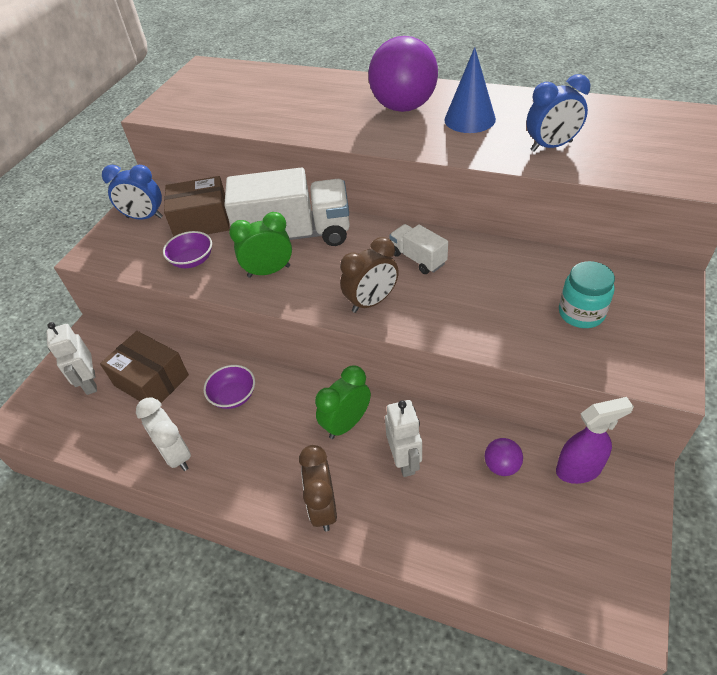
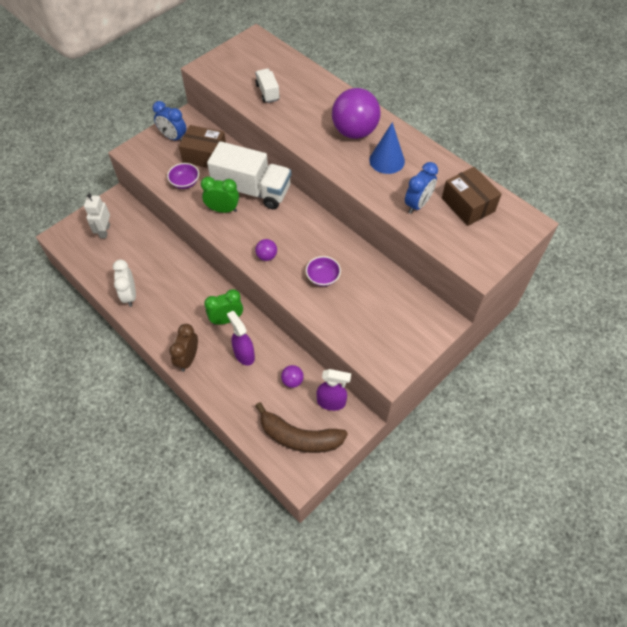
camera: 20 degrees right, 10 degrees up
(151, 380) = (137, 245): brown box -> brown box (468, 205)
(233, 396) = (176, 275): purple bowl -> purple bowl (323, 277)
(371, 302) = (266, 256): brown clock -> purple ball
(405, 461) = (244, 354): white robot -> purple spray bottle
(418, 258) = (312, 239): white truck -> white truck (267, 92)
(551, 146) = (417, 204): blue clock -> blue clock turned 60 degrees counterclockwise
(574, 546) = (299, 437): none -> brown banana
(581, 313) = (376, 317): turquoise jar -> none

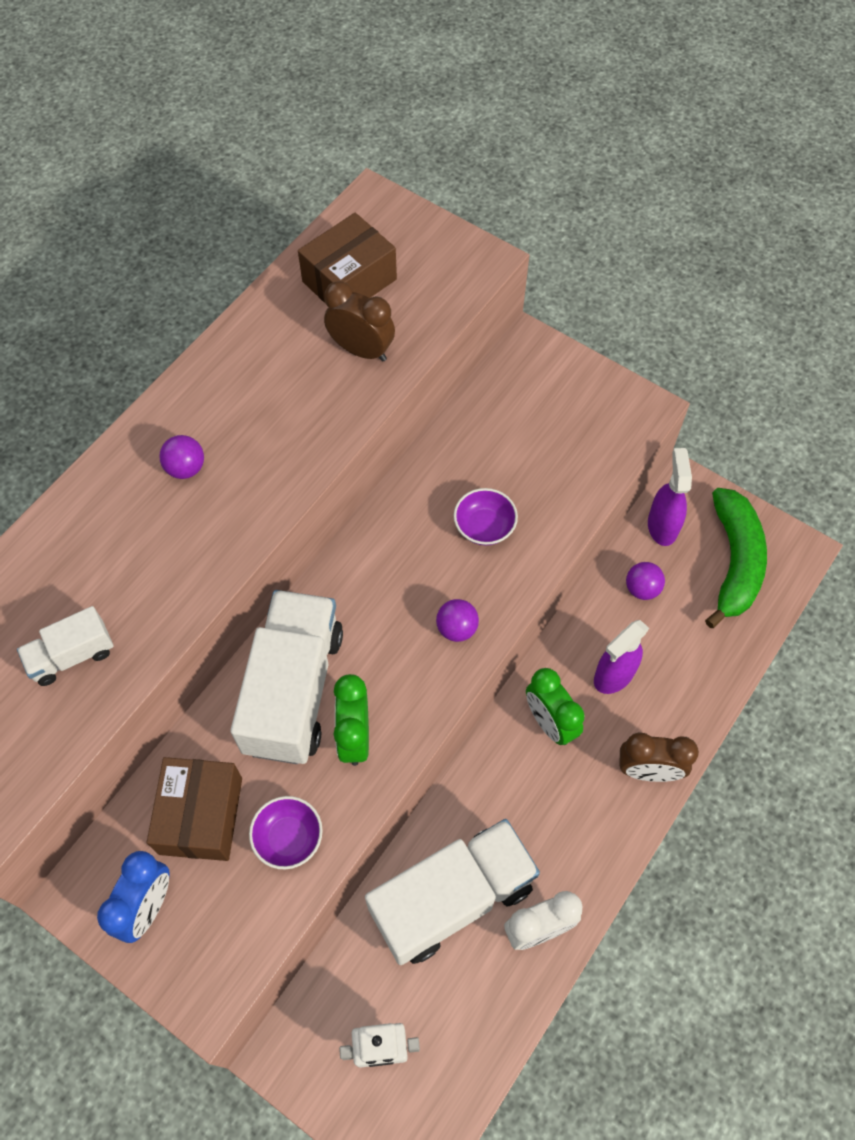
camera: 100 degrees left, 5 degrees up
(155, 264) = (452, 898): none -> white truck
(299, 437) = (734, 562): brown banana -> green banana
(354, 132) = (186, 468): purple ball -> purple ball, size x0.44
(387, 160) = (259, 406): blue cone -> none
(417, 204) = (361, 350): blue clock -> brown clock

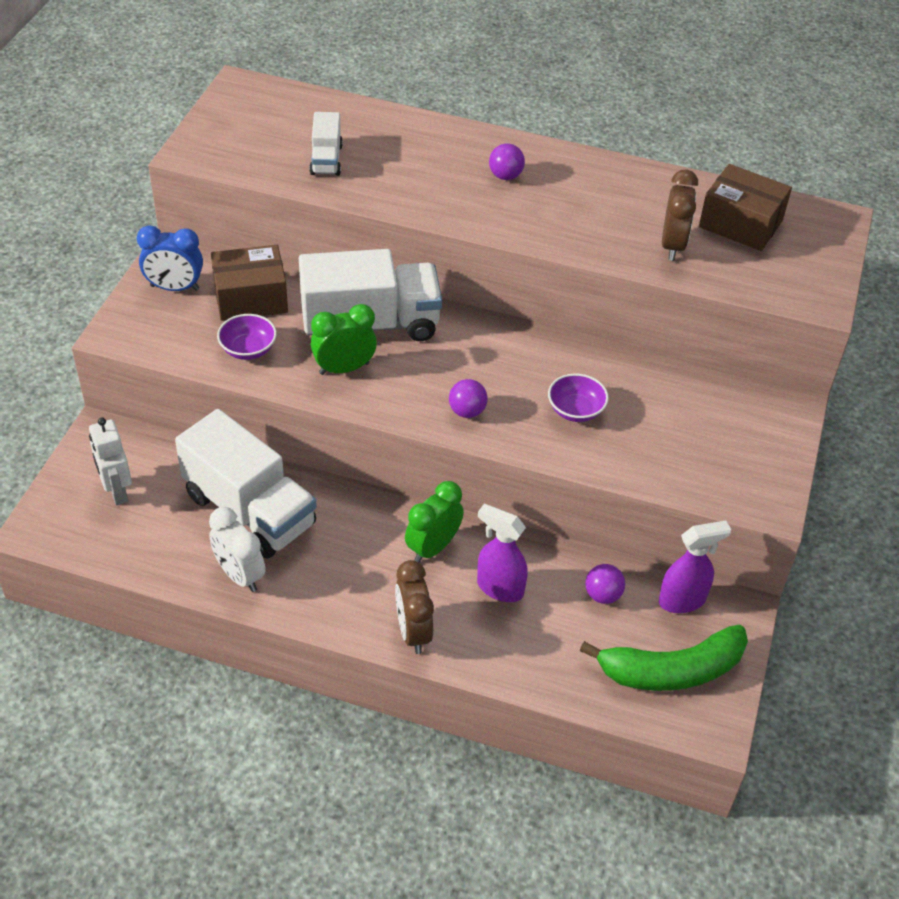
camera: 70 degrees right, 15 degrees down
(72, 655) = (326, 160): white truck -> white truck turned 135 degrees counterclockwise

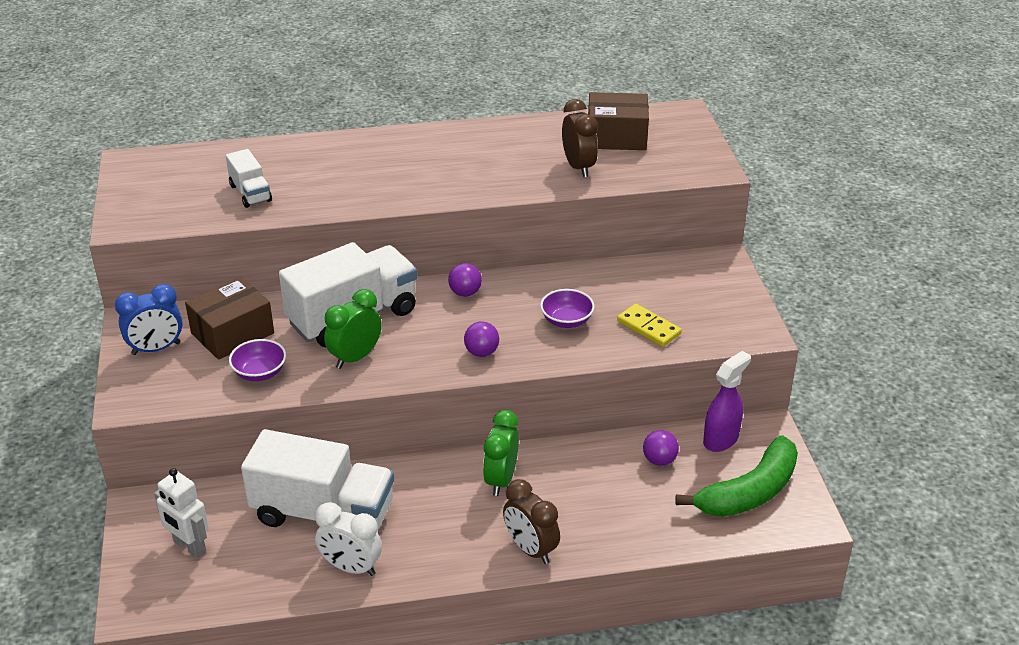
camera: 25 degrees left, 10 degrees down
(499, 588) = (576, 488): purple spray bottle -> none
(505, 176) = (411, 159): purple ball -> purple ball (465, 293)
(655, 452) = (648, 328): none -> yellow domino

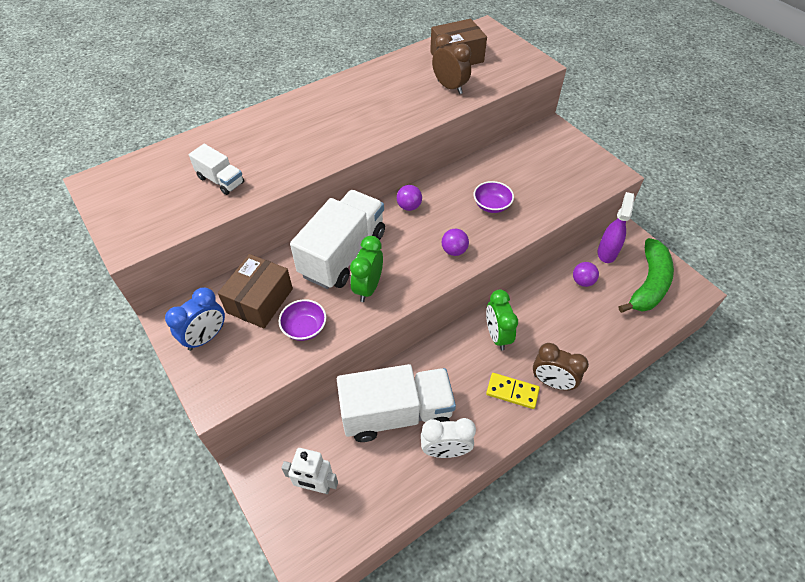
camera: 25 degrees left, 15 degrees up
(648, 328) = (546, 193): yellow domino -> yellow domino (512, 392)

